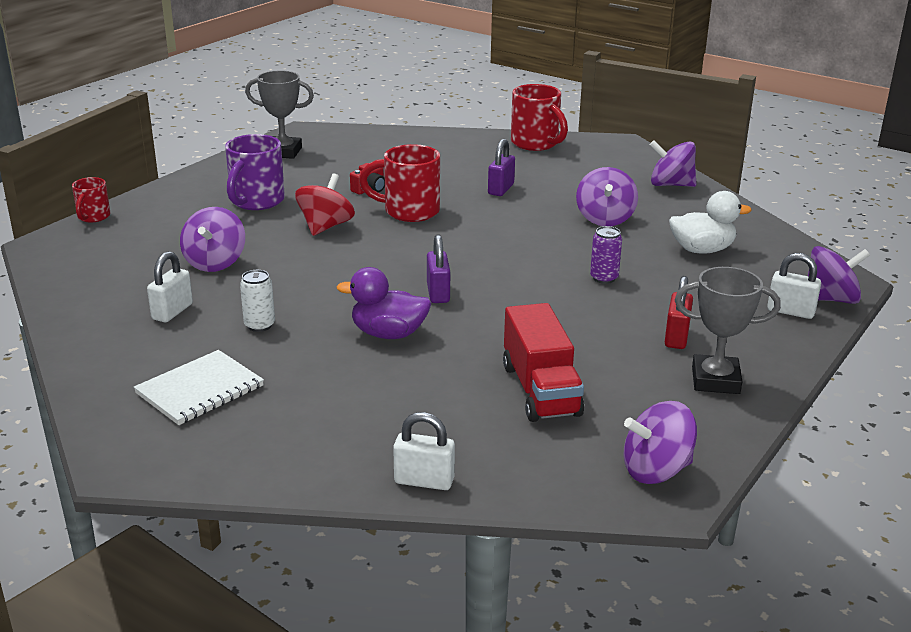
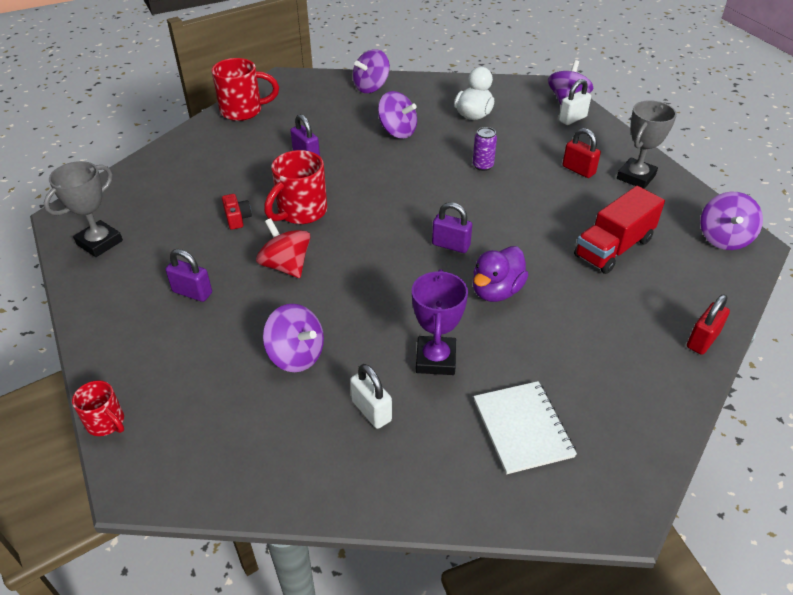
camera: 60 degrees left, 15 degrees up
(256, 201) = (192, 292): purple mug -> purple padlock
(259, 325) = (435, 359): white can -> purple trophy
(424, 481) = (702, 340): white padlock -> red padlock
(540, 390) = (613, 248): red truck -> red truck turned 120 degrees clockwise

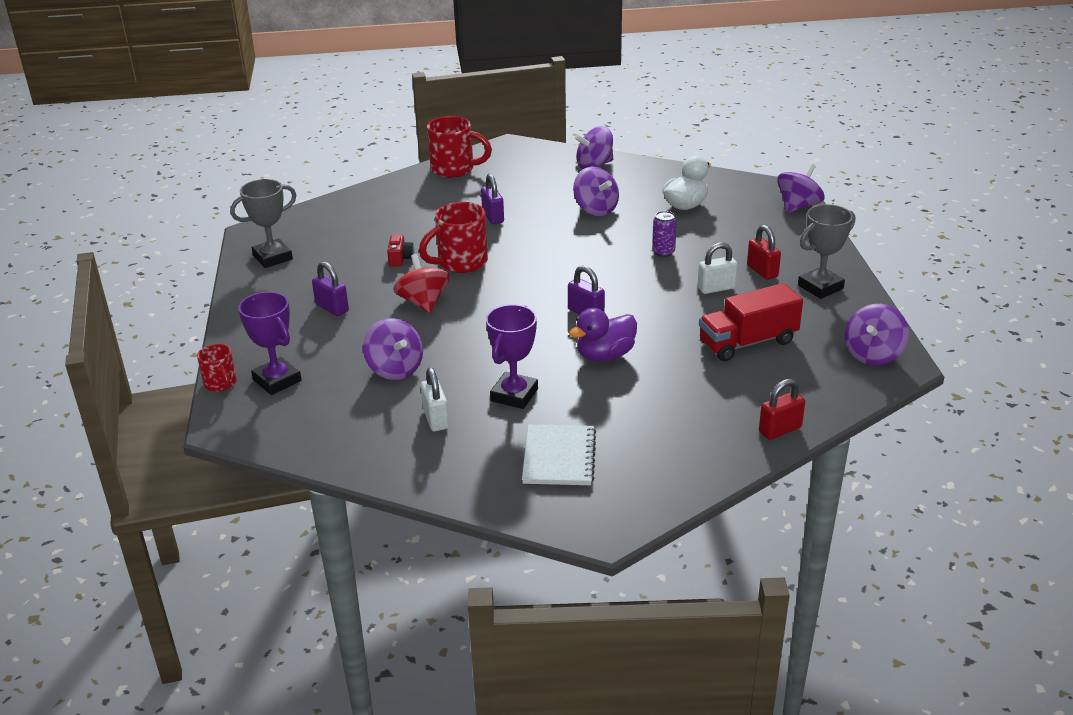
camera: 20 degrees right, 10 degrees down
(171, 402) = (277, 380): none -> purple trophy
(572, 119) = (791, 224): white padlock -> white padlock (716, 288)

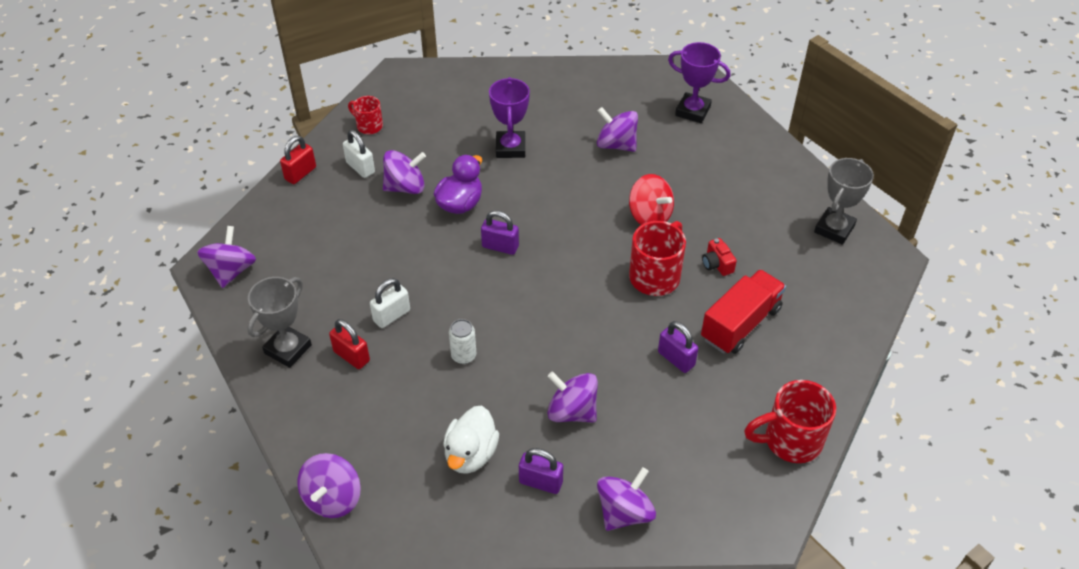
camera: 155 degrees right, 15 degrees up
(221, 384) = (729, 97): red mug -> red mug (368, 126)
(332, 308) = (720, 187): purple padlock -> purple padlock (540, 482)
(436, 419) = (553, 114): white padlock -> white padlock (360, 167)
(559, 457) = (450, 110): white notebook -> none
(657, 385) = (405, 187): none -> purple spinning top
(663, 252) = (463, 356): purple can -> white can
(748, 342) = (344, 253): red truck -> red truck (740, 324)

